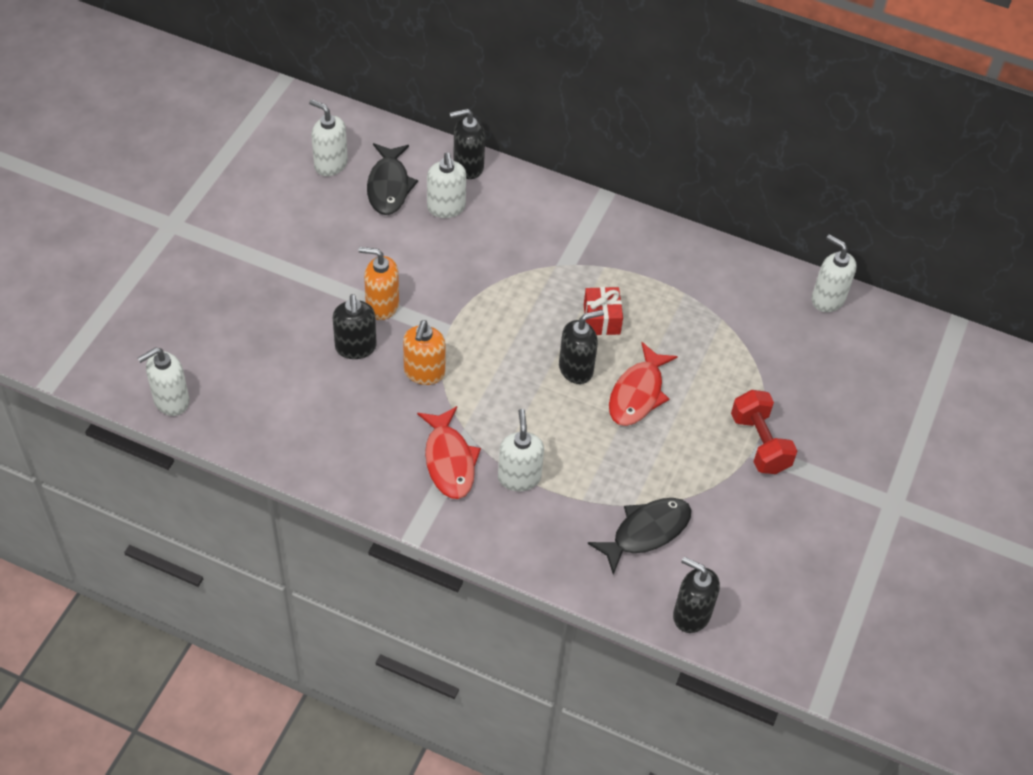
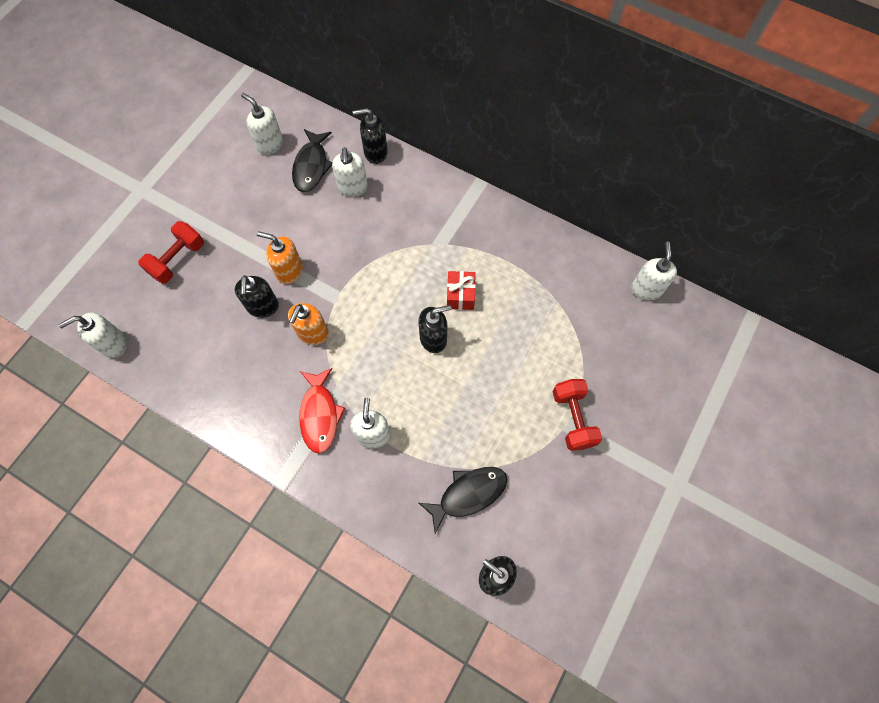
camera: 10 degrees right, 15 degrees up
(236, 301) = (178, 260): none -> red dumbbell
(638, 393) = (480, 365): red fish -> none
(827, 299) = (646, 289): white soap dispenser -> white soap dispenser turned 45 degrees clockwise

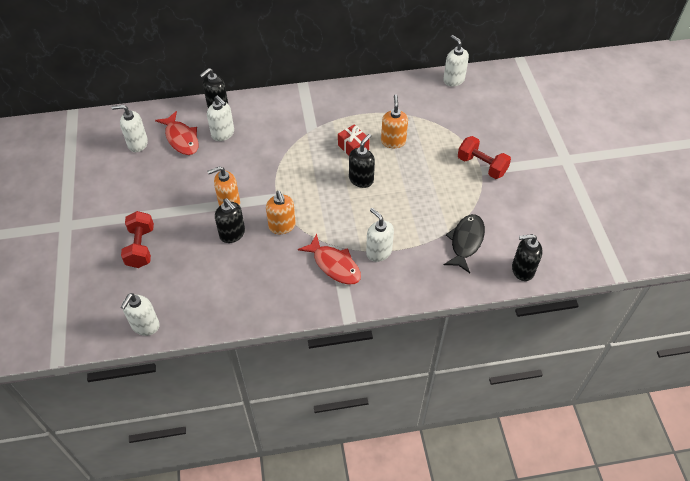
camera: 40 degrees left, 15 degrees down
(311, 166) = (181, 138): black fish -> red fish
(507, 318) = (393, 141): none -> orange soap dispenser

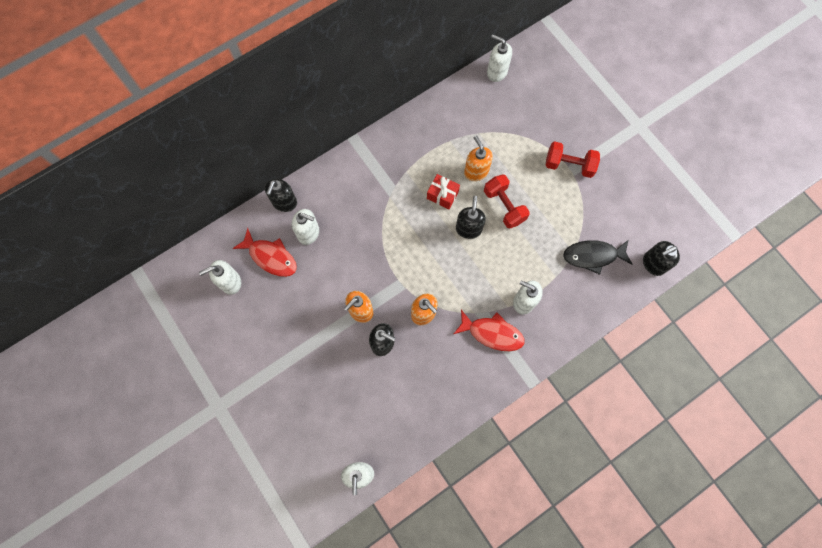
camera: 25 degrees left, 20 degrees up
(141, 247) = (306, 396): red dumbbell -> red dumbbell (504, 206)
(465, 242) = (593, 256): black fish -> black fish turned 90 degrees counterclockwise

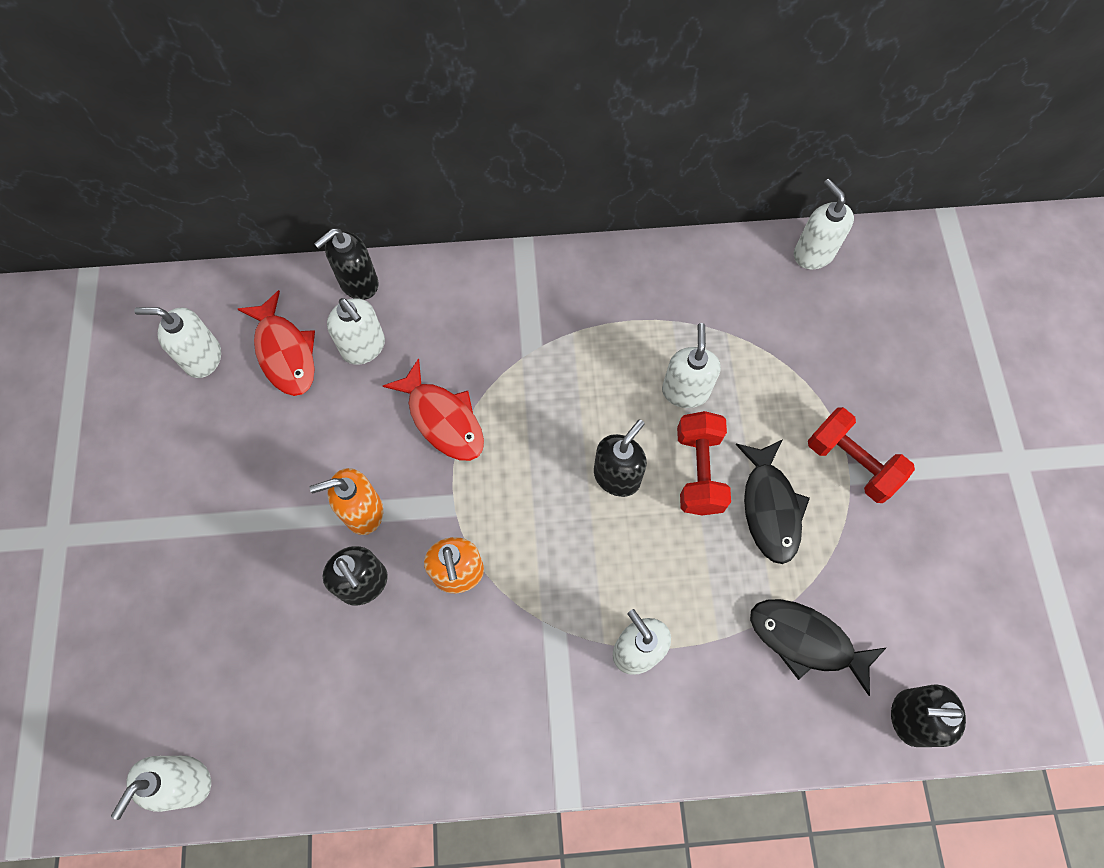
camera: 30 degrees right, 5 degrees down
(442, 195) = (607, 399): red gift -> none
(476, 171) = (685, 391): orange soap dispenser -> white soap dispenser
(492, 333) = (550, 673): red fish -> red fish (443, 419)
(545, 205) = (770, 507): none -> black fish

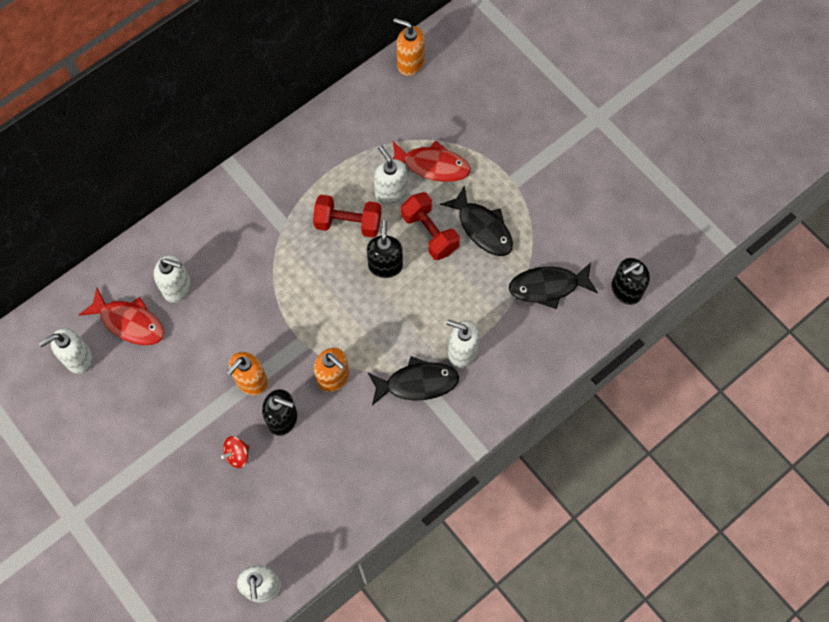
camera: 35 degrees left, 0 degrees up
(282, 590) = (237, 455): none -> red spinning top
(358, 283) = (143, 251): black soap dispenser -> none
(443, 419) = (259, 298): red fish -> red fish (432, 165)
(553, 652) = (417, 383): none -> black fish
(813, 253) = (410, 63): white soap dispenser -> orange soap dispenser
(851, 463) = (510, 174): red dumbbell -> red dumbbell (348, 223)

